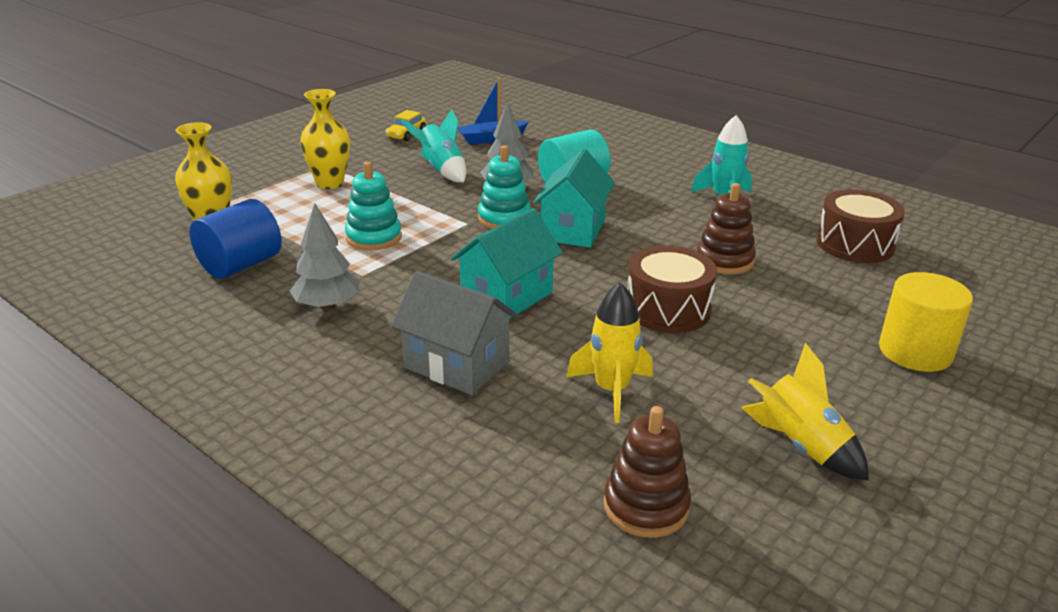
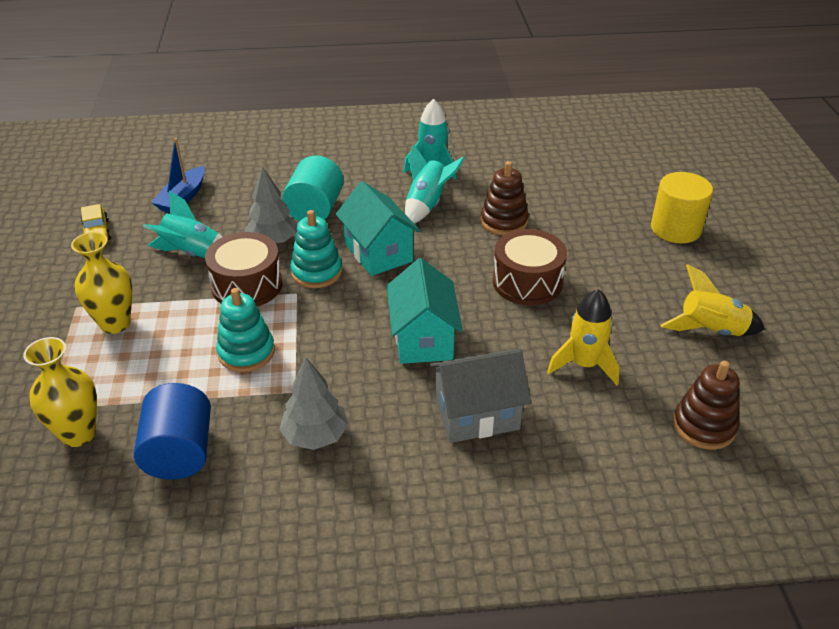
camera: 45 degrees left, 10 degrees up
(672, 219) = (427, 205): none -> turquoise rocket
(854, 244) = (552, 165): brown drum -> brown drum (247, 285)

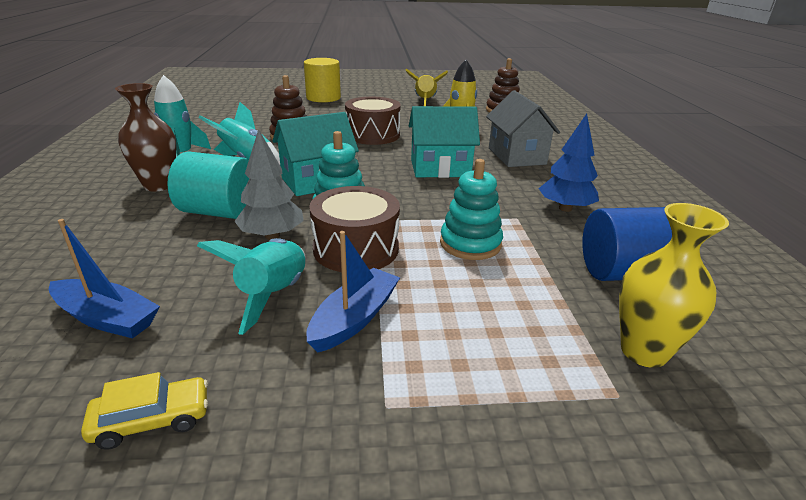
camera: 90 degrees left, 10 degrees down
(115, 323) = (428, 350): yellow vase -> none
(157, 290) = (354, 318): none -> blue boat
(315, 436) = (565, 208): grey tree -> blue tree
(365, 171) = (159, 185): none -> brown vase

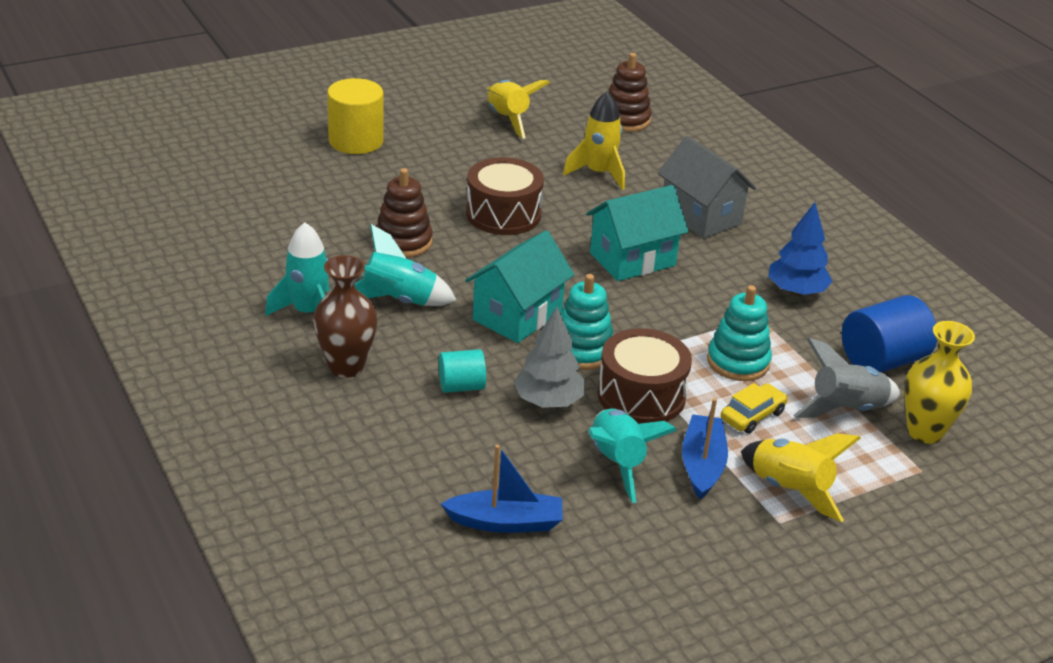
camera: 25 degrees left, 5 degrees up
(152, 420) = (636, 577): yellow car -> yellow car (752, 415)
(219, 212) = (461, 386): turquoise cylinder -> turquoise cylinder, size x0.58
(429, 371) = (789, 490): none -> yellow rocket
(556, 306) = (846, 409): none -> grey rocket

